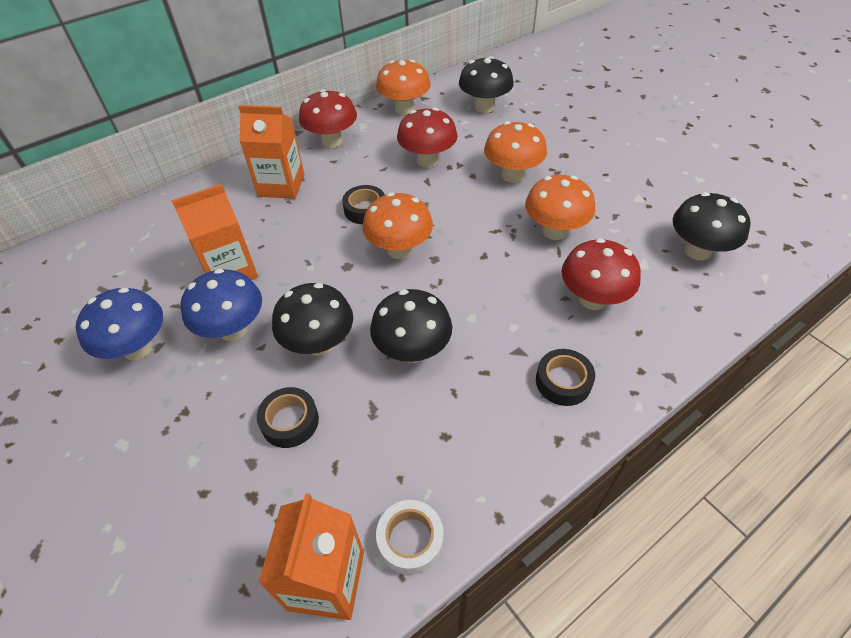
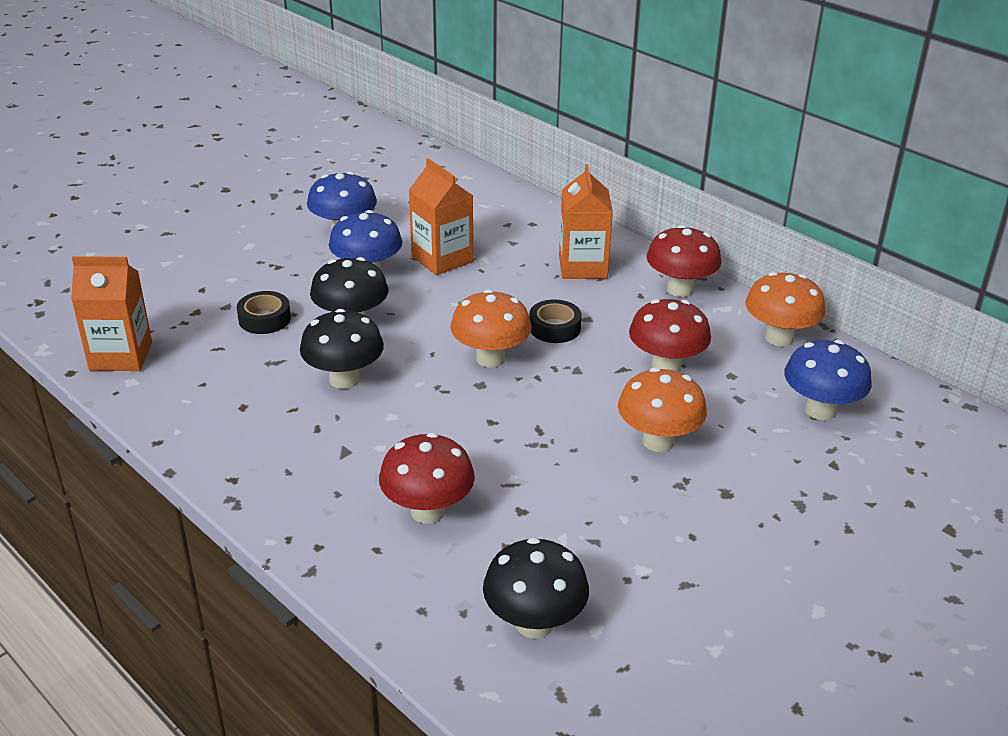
camera: 80 degrees right, 15 degrees down
(410, 540) = (145, 394): white tape -> none
(484, 107) = (820, 410): black mushroom -> blue mushroom
(554, 231) = (548, 480): orange mushroom -> none
(563, 381) = (304, 484): black tape -> none

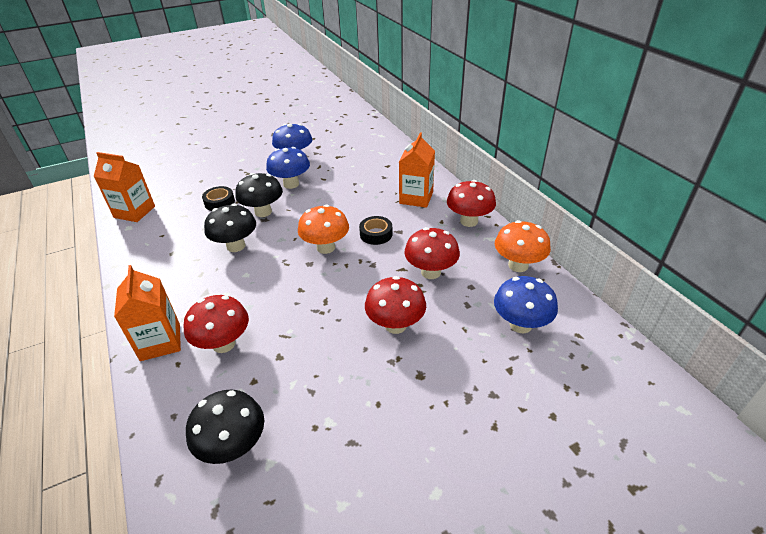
camera: 20 degrees right, 5 degrees up
(442, 259) = (337, 181): orange carton -> orange carton (160, 342)
(658, 441) = (395, 325): orange mushroom -> red mushroom

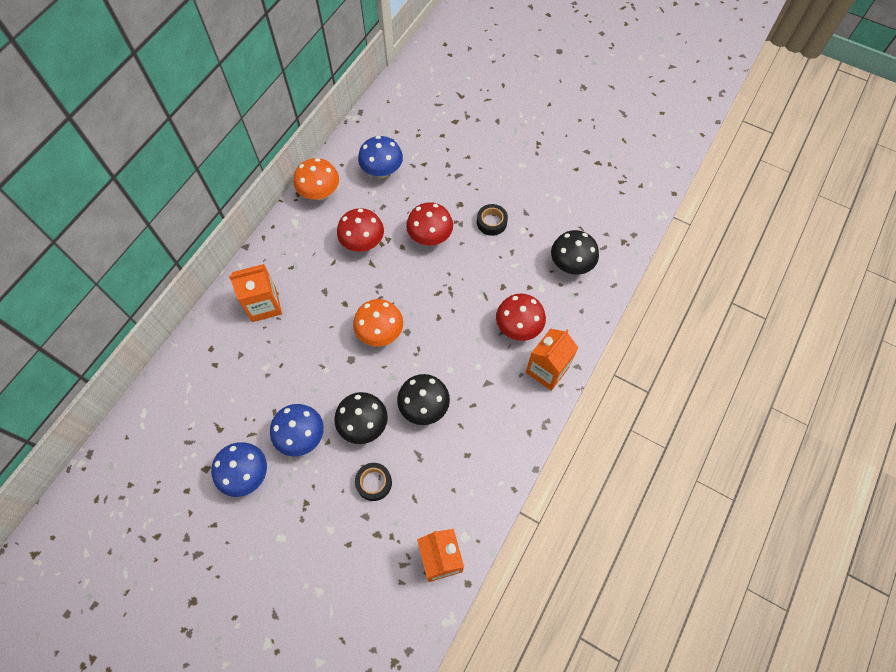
camera: 125 degrees left, 25 degrees up
(376, 234) = (339, 306): black tape -> black tape (491, 222)
(469, 221) = (279, 247): red mushroom -> none

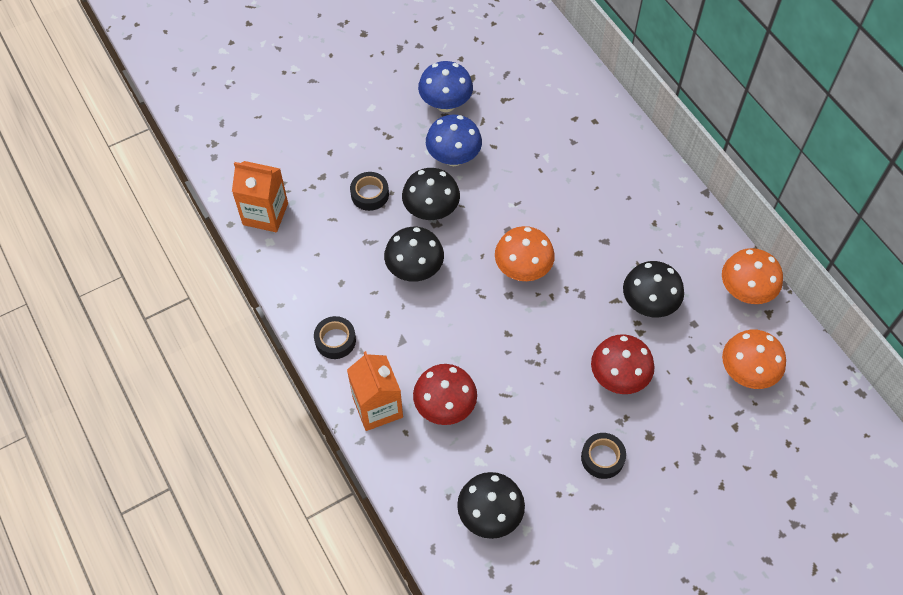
camera: 120 degrees right, 5 degrees down
(264, 305) = (619, 181): orange carton -> none
(363, 243) = (648, 304): red mushroom -> black mushroom
(382, 171) = (746, 373): blue mushroom -> orange mushroom
(516, 429) = (335, 340): none -> black tape

